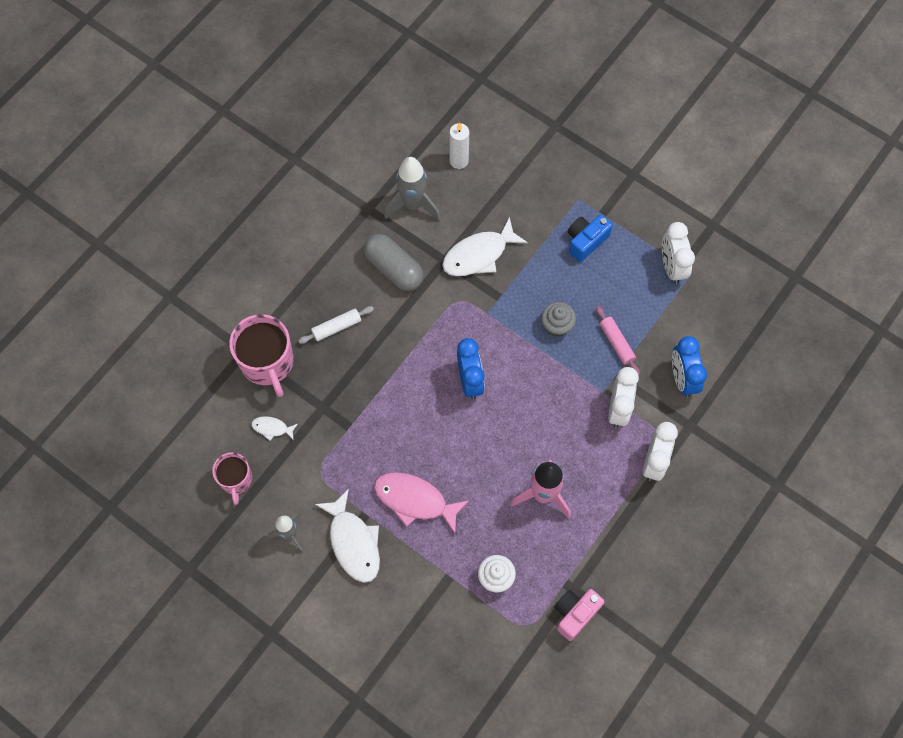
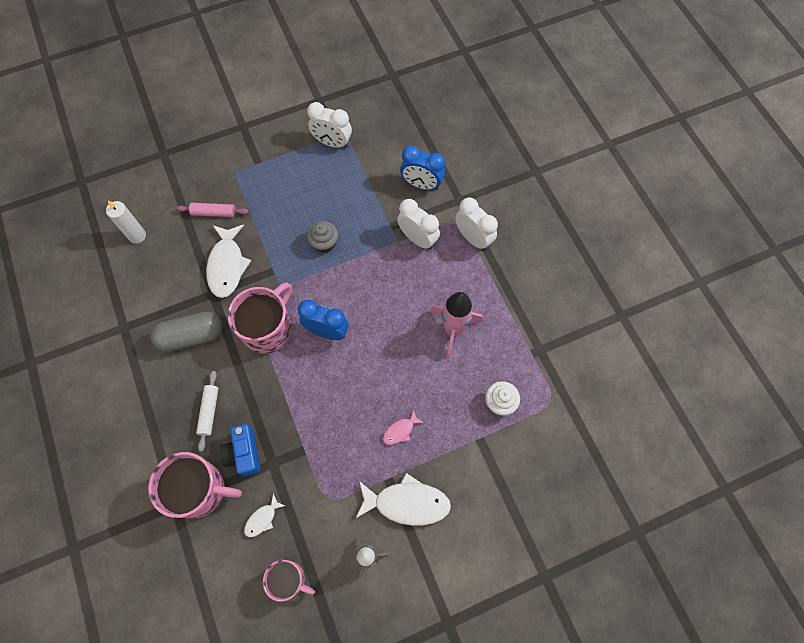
camera: 60 degrees left, 0 degrees up
(413, 205) = (147, 291): grey rocket -> none
(415, 500) = (400, 431): pink fish -> pink fish, size x0.49
(440, 328) = (268, 329): none -> pink mug
(575, 614) = (560, 359): pink camera -> none
(586, 241) = (272, 186): blue camera -> blue camera (244, 453)
(616, 343) = (366, 211): pink rolling pin -> pink rolling pin (214, 213)

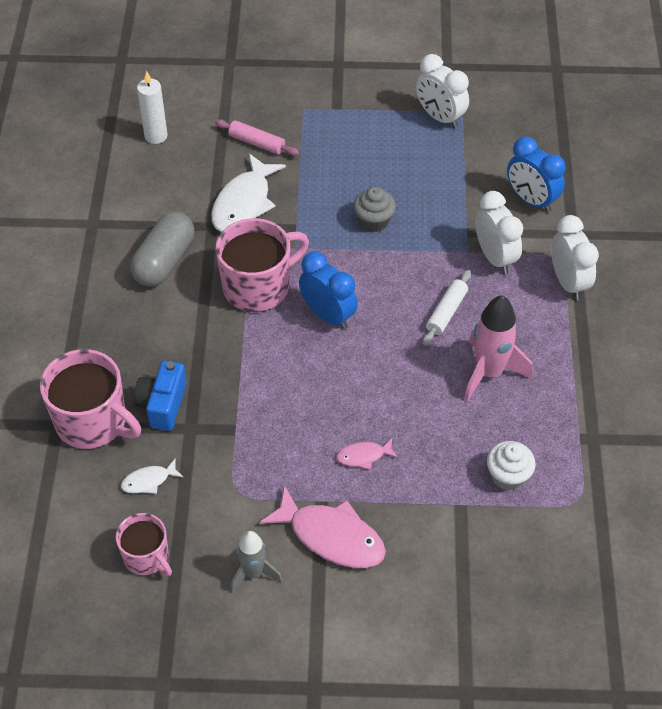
camera: 25 degrees right, 15 degrees down
(191, 336) = (164, 261): grey capsule -> grey capsule turned 75 degrees counterclockwise
(209, 411) = (145, 346): white rolling pin -> white rolling pin (446, 312)
(407, 503) = (331, 536): white fish -> pink fish

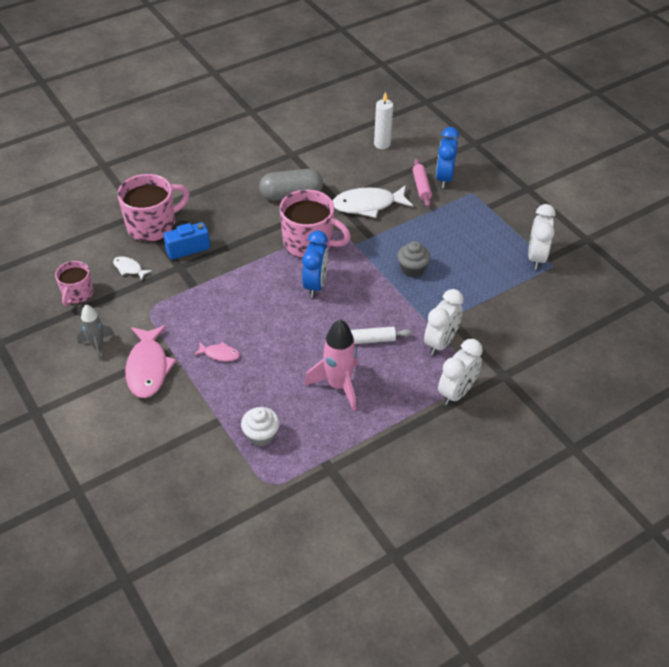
camera: 55 degrees right, 5 degrees down
(92, 421) = (153, 226): pink mug -> pink mug turned 120 degrees counterclockwise
(363, 456) = (220, 354): pink fish -> pink fish turned 150 degrees clockwise
(531, 200) = (511, 338): blue clock -> blue clock (444, 178)

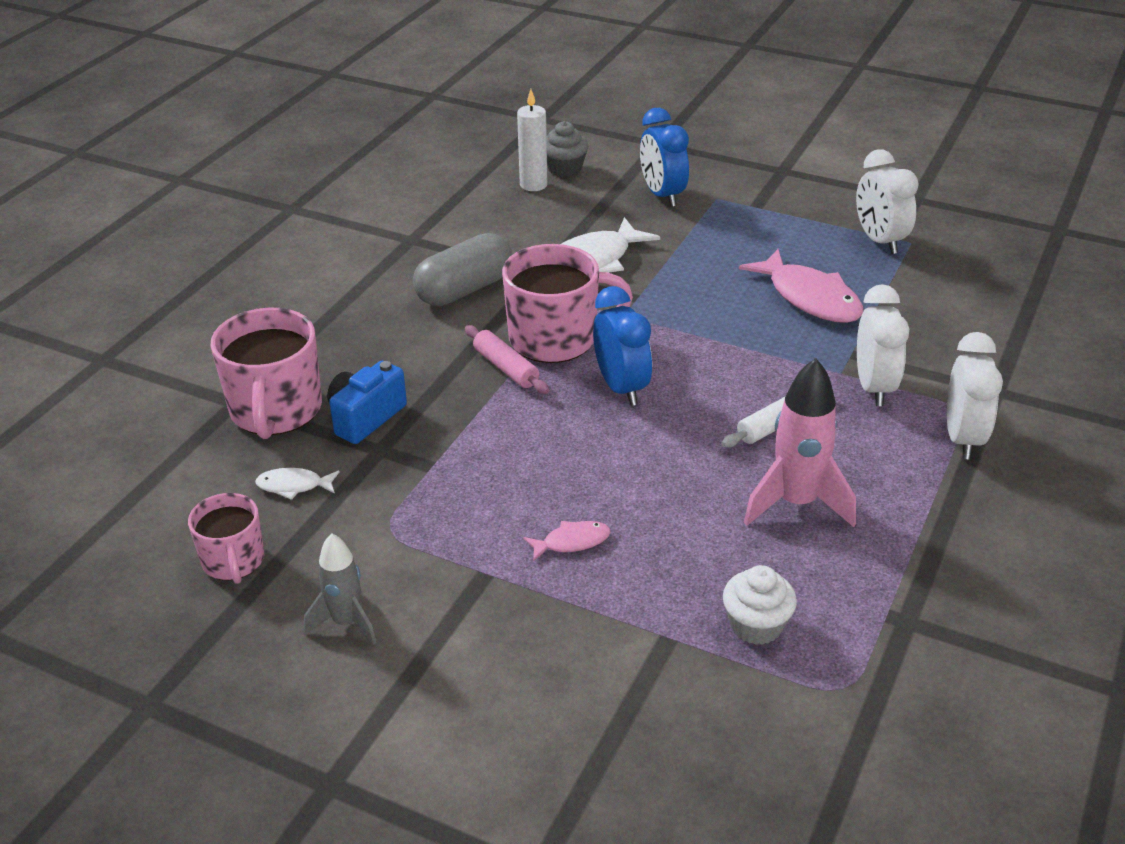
camera: 30 degrees left, 10 degrees down
(148, 368) = (472, 616): pink fish -> pink fish (810, 298)
(153, 226) = (276, 410): pink mug -> pink mug turned 150 degrees clockwise
(412, 269) = (736, 314): grey cupcake -> grey cupcake (565, 168)
(421, 186) = (642, 215): pink rolling pin -> pink rolling pin (506, 368)

